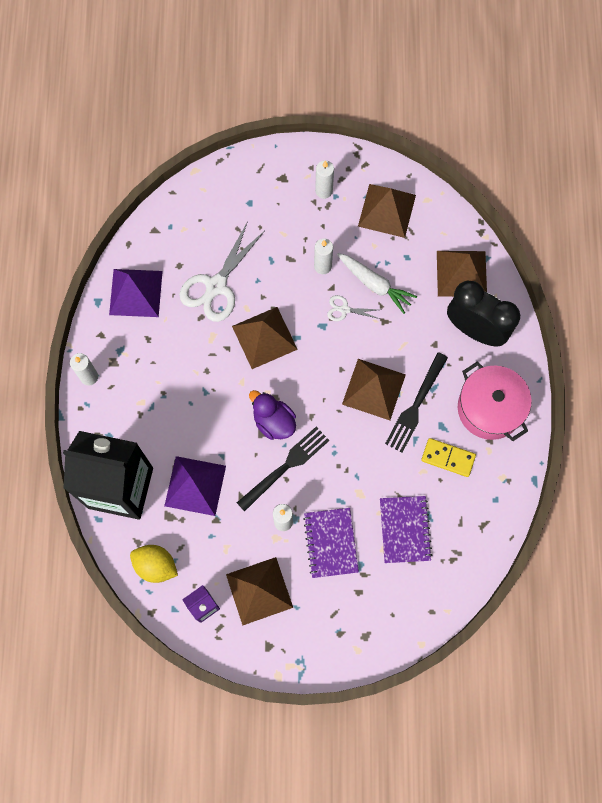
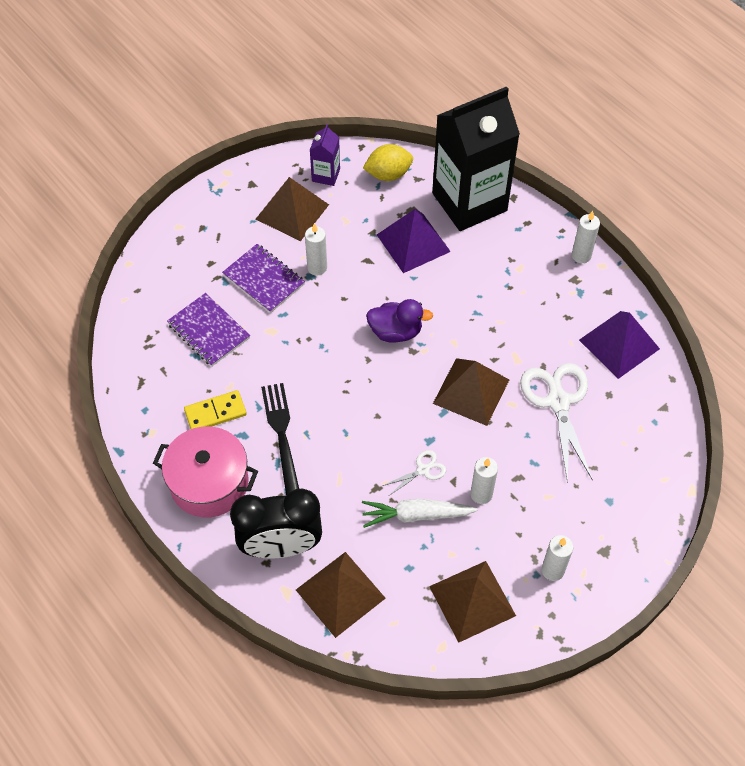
camera: 140 degrees right, 15 degrees down
(285, 466) = (353, 306): black fork -> none
(373, 389) = (332, 420): brown pyramid -> none

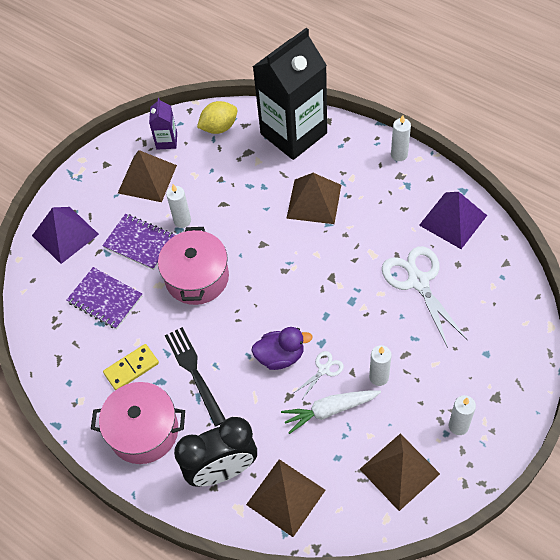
camera: 10 degrees left, 0 degrees up
(314, 334) = (197, 277): none -> pink pot
(396, 332) = (265, 258): purple duck -> purple duck (280, 356)
(413, 243) = (257, 179): purple pyramid -> purple pyramid (65, 235)
(471, 391) = (343, 292): brown pyramid -> brown pyramid (314, 201)

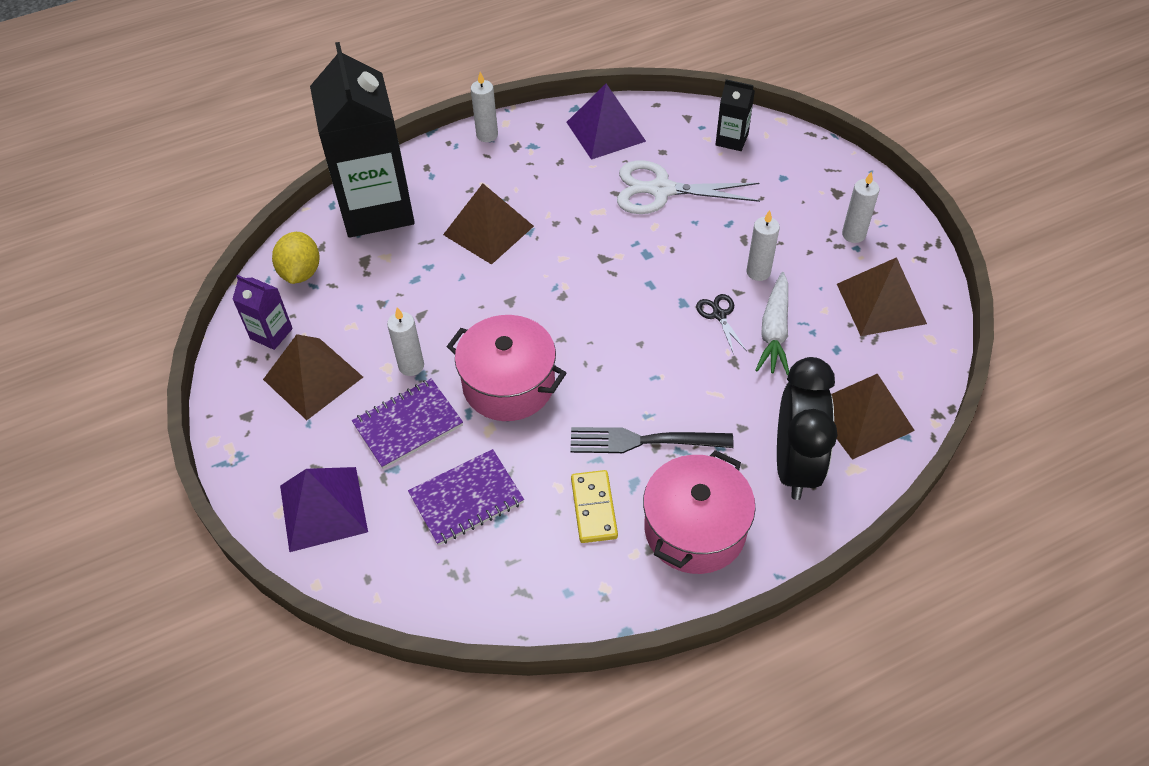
camera: 65 degrees left, 5 degrees down
(280, 356) = (676, 347): purple duck -> none
(323, 370) = (719, 315): white scissors -> black scissors
(502, 302) = (731, 139): none -> black carton

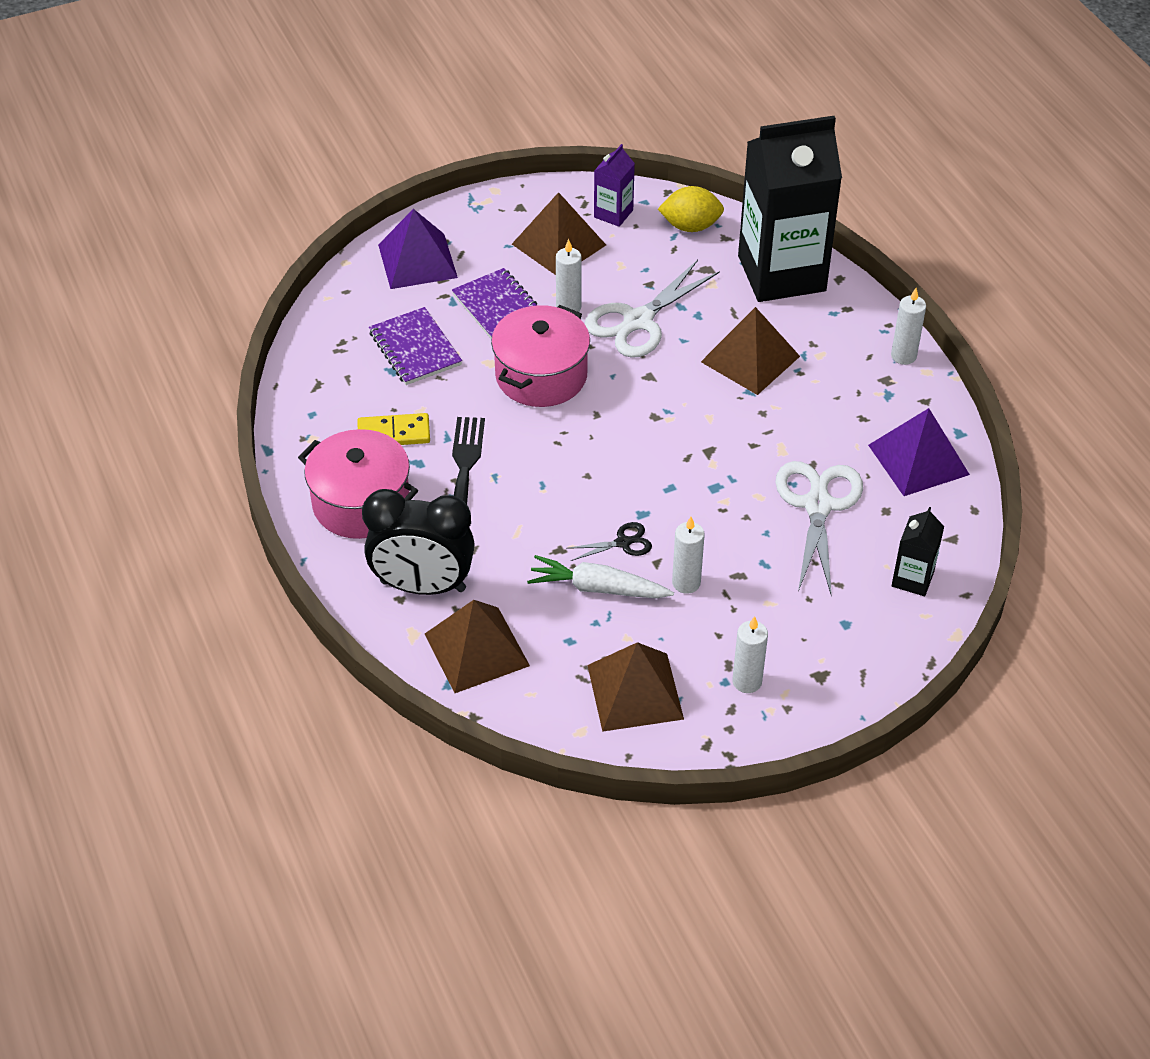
camera: 90 degrees right, 5 degrees down
(434, 310) = (638, 321): none -> white scissors

